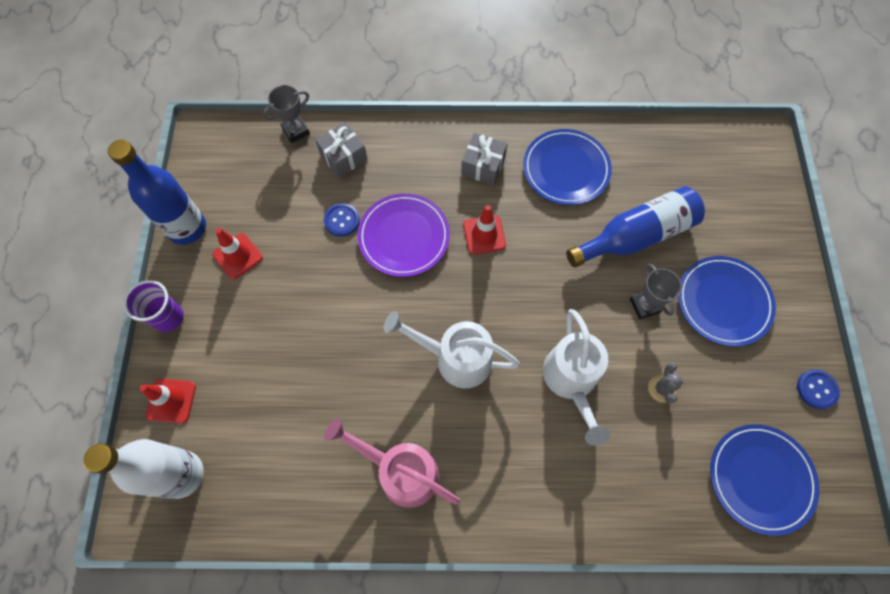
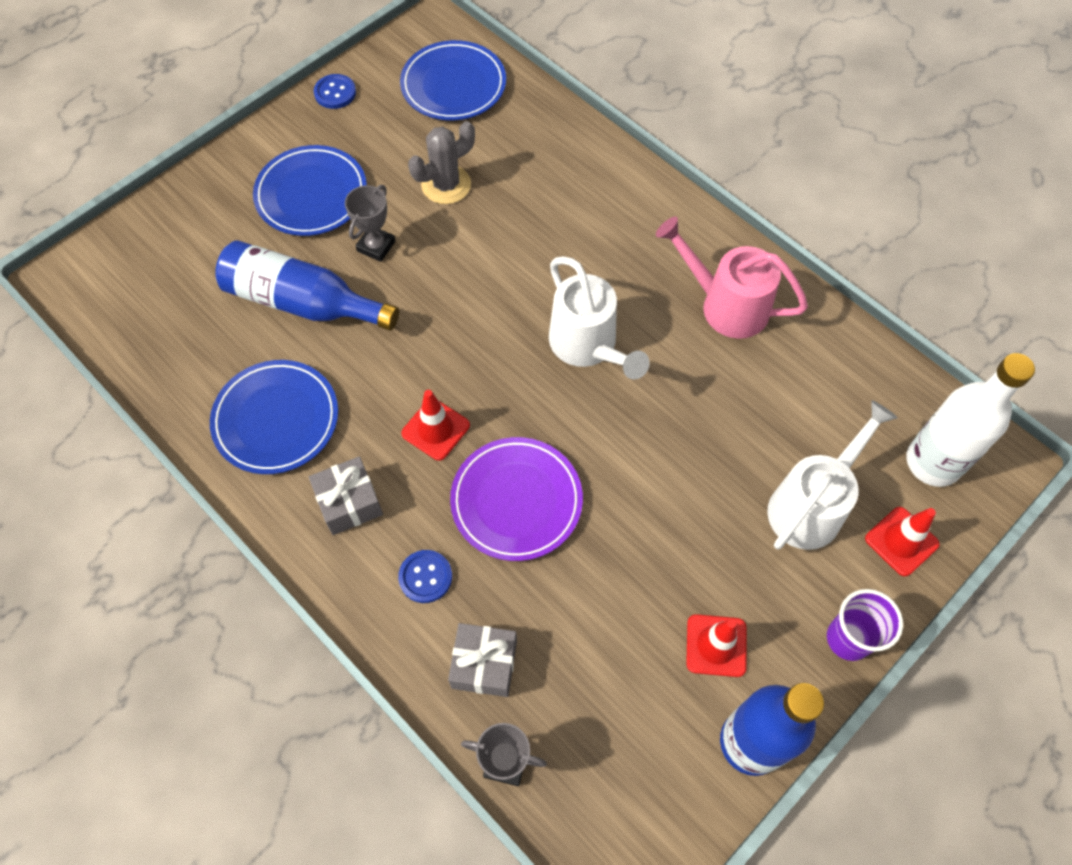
camera: 135 degrees left, 5 degrees down
(342, 220) = (563, 581): blue button -> blue button (425, 577)
(400, 471) = (725, 304): pink watering can -> pink watering can turned 135 degrees clockwise
(571, 381) = (510, 247): white watering can -> white watering can (812, 504)
(661, 389) = (446, 185): grey cactus -> grey cactus, size x1.61

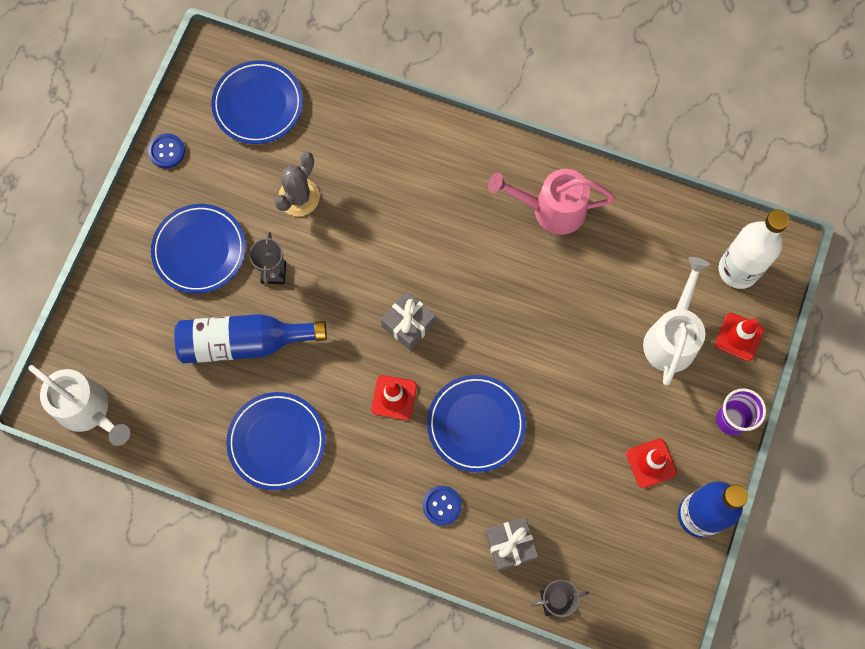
camera: 25 degrees left, 10 degrees up
(349, 502) = (362, 478): grey gift -> grey gift (408, 324)
(516, 501) = (476, 424): purple plate -> blue plate
(588, 347) = (470, 286): white watering can -> white watering can (89, 411)

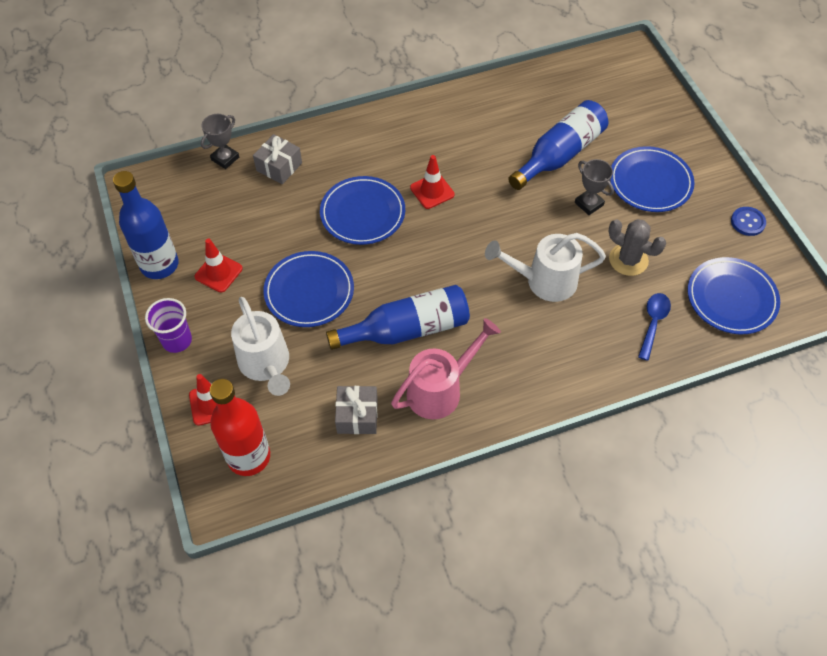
camera: 140 degrees right, 15 degrees down
(89, 411) = (604, 64): white watering can -> white watering can (543, 281)
(277, 441) = (479, 121): blue plate -> blue plate (309, 291)
(299, 197) = (628, 260): grey cactus -> grey cactus turned 45 degrees counterclockwise
(338, 133) = (653, 323): none -> blue spoon
(408, 324) = (466, 238): grey gift -> grey gift (357, 416)
(442, 505) = (342, 158): blue button -> none
(533, 279) = (407, 329): none -> blue bottle
(738, 270) = (249, 456): white bottle -> red bottle

